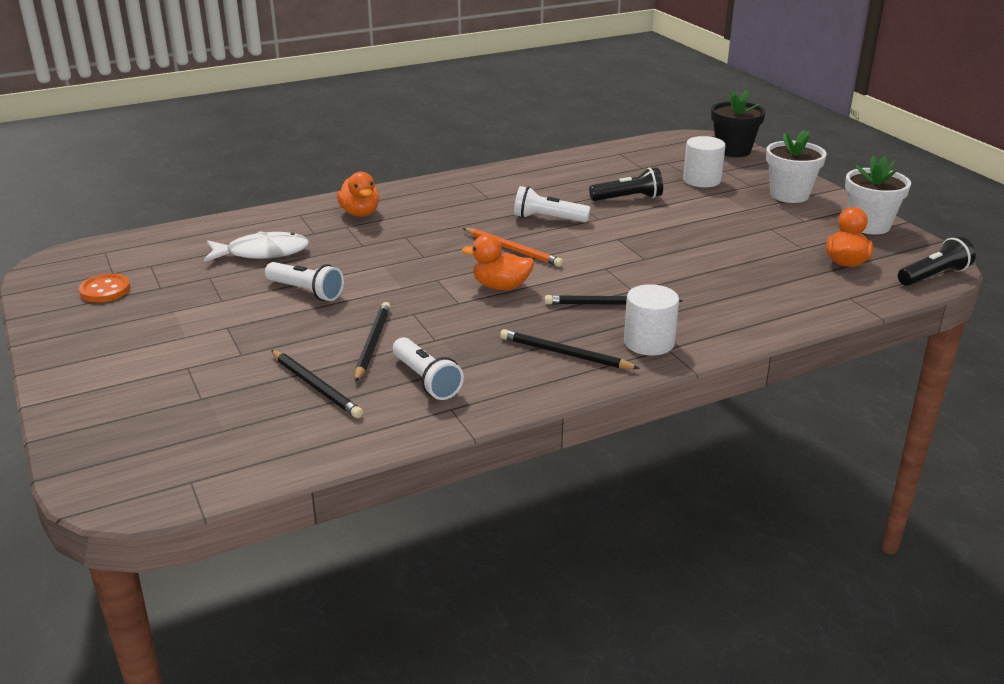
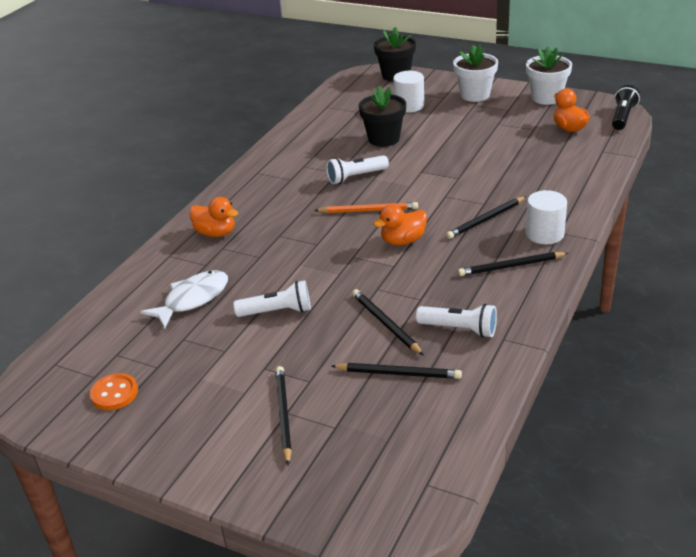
camera: 35 degrees left, 5 degrees up
(181, 368) = (283, 415): none -> black pencil
(628, 198) = (384, 139): black flashlight -> black flower pot

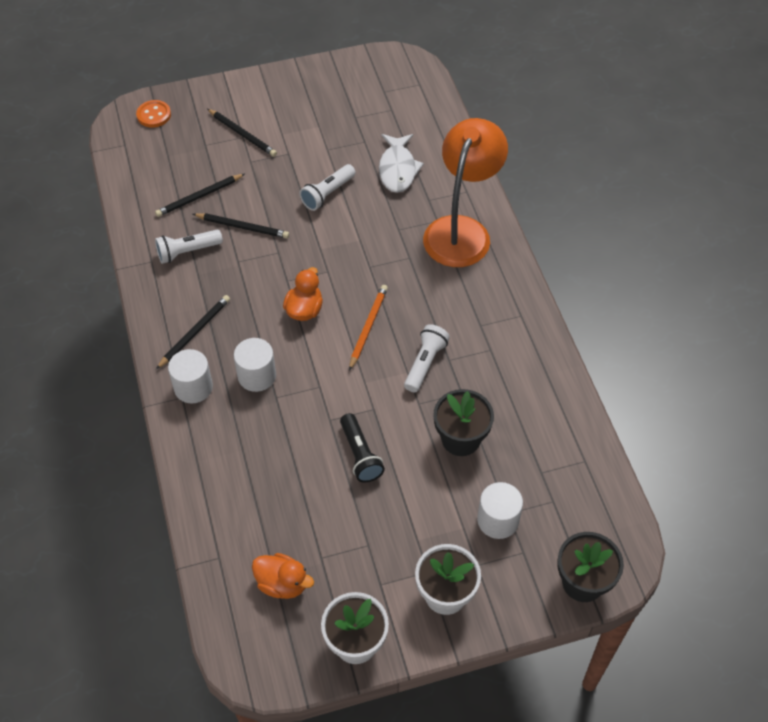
camera: 135 degrees right, 20 degrees up
(114, 393) = (357, 90): orange button -> orange button (154, 115)
(216, 233) = (461, 230): orange duck -> orange lamp
(368, 210) = (368, 327): orange pencil -> orange pencil turned 150 degrees clockwise
(486, 220) = (257, 376): black pencil -> white cylinder
(622, 117) = (237, 651): black flashlight -> black flashlight (360, 455)

